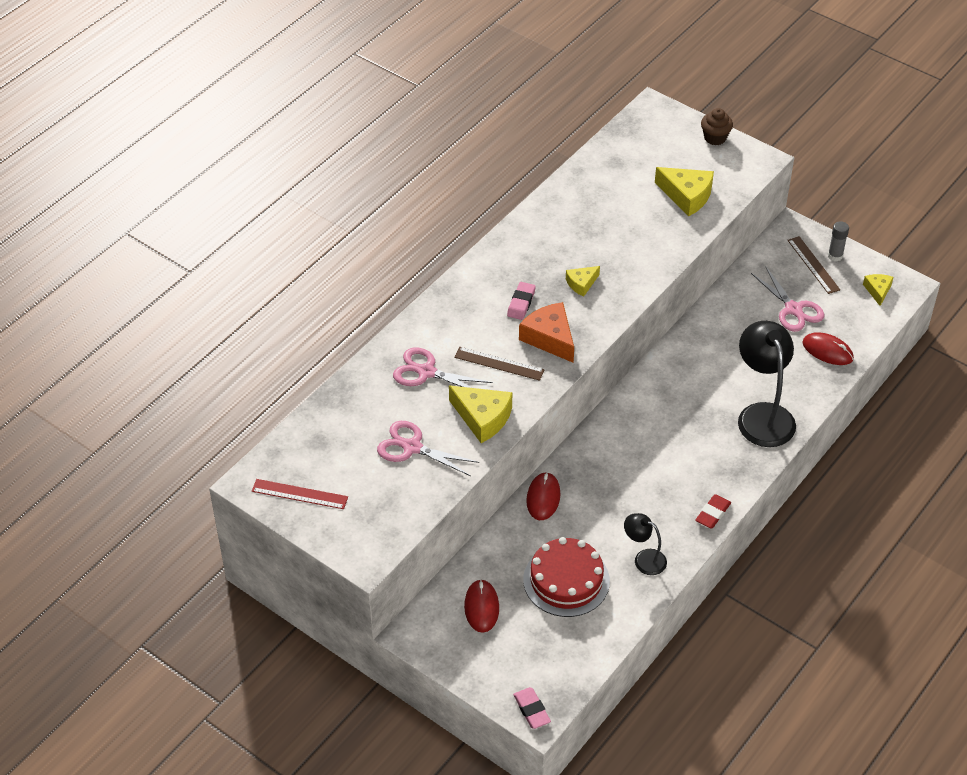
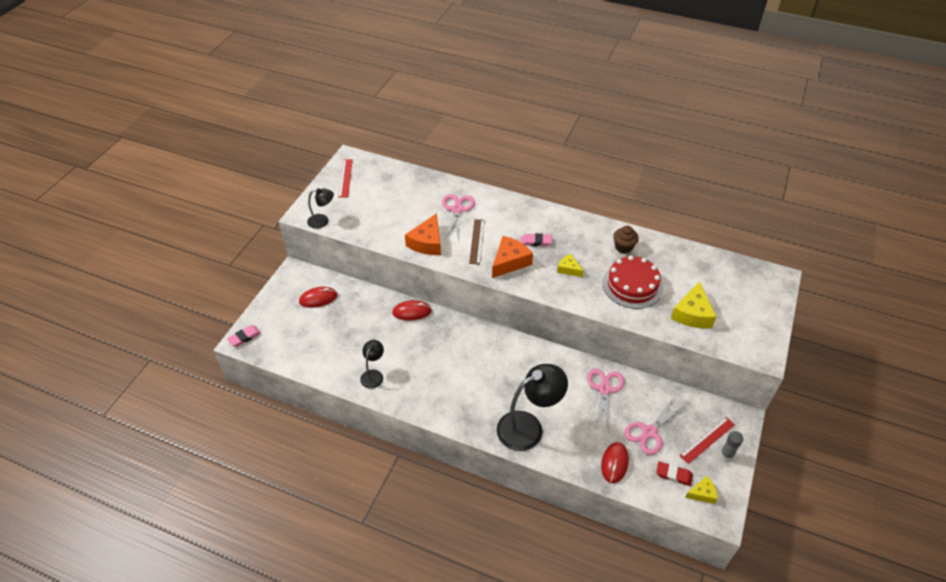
camera: 75 degrees right, 0 degrees up
(391, 535) = (322, 221): none -> black lamp
(412, 447) = (393, 216): pink scissors -> pink scissors (604, 389)
(483, 418) = (427, 242): yellow cheese -> orange cheese
(566, 580) = (347, 336): red cake -> red cake (632, 285)
(713, 513) = (423, 409): red eraser -> red eraser (673, 475)
(715, 138) = (770, 321): brown cupcake -> brown cupcake (623, 247)
(813, 265) = (707, 440): brown ruler -> red ruler

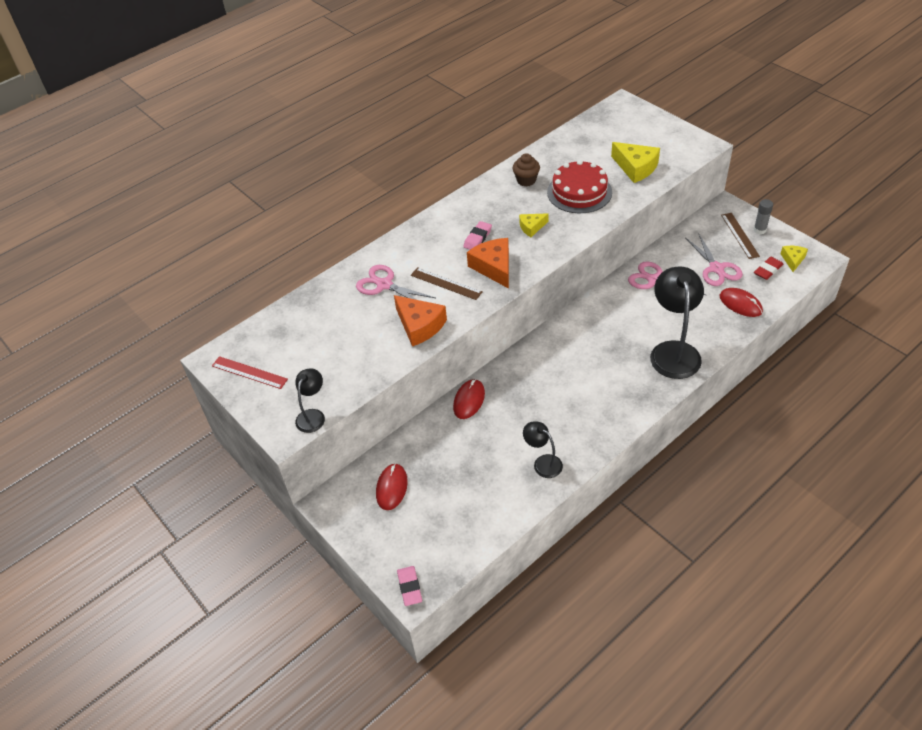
camera: 60 degrees left, 0 degrees up
(707, 440) = (740, 235): red ruler -> brown ruler

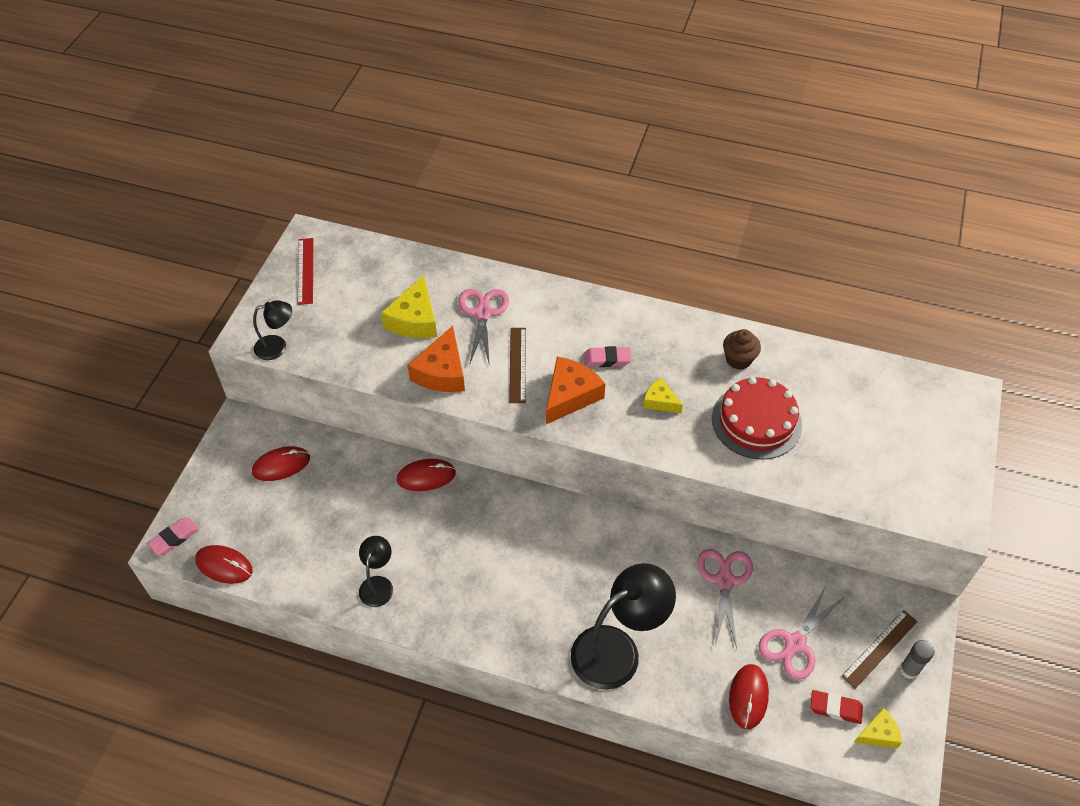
camera: 55 degrees right, 5 degrees up
(460, 559) = (224, 565): none -> red mouse
(636, 167) = (848, 462): yellow cheese -> yellow cheese (414, 320)

